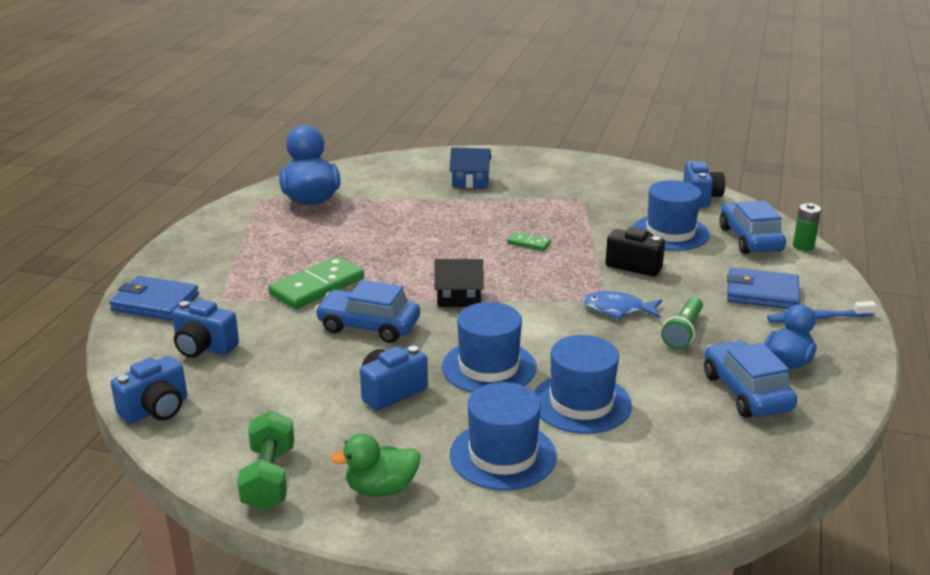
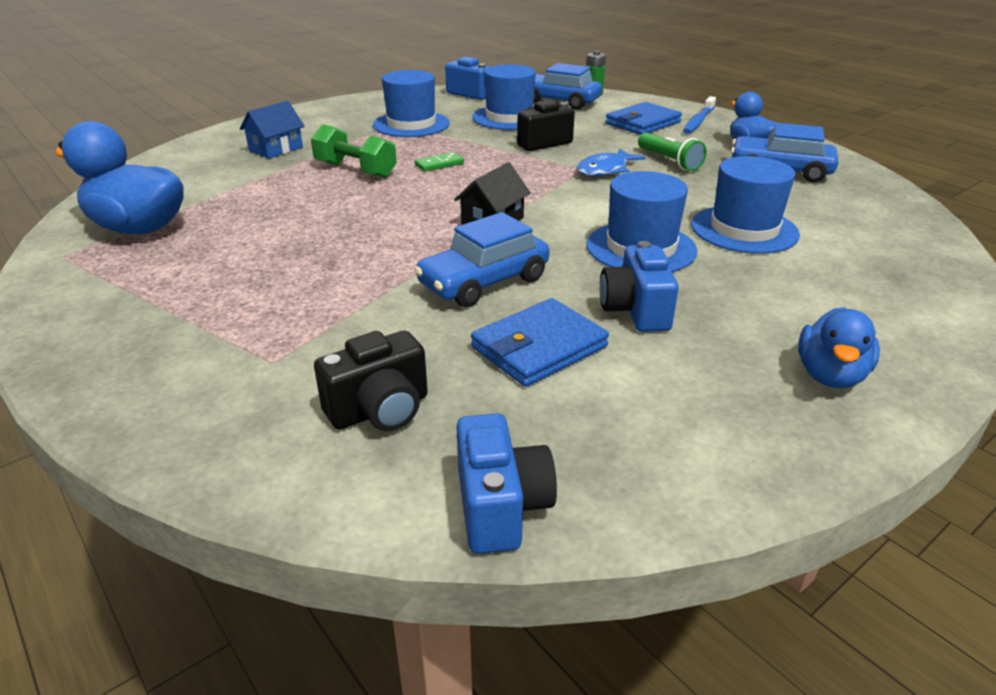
camera: 55 degrees left, 5 degrees up
(155, 302) = (189, 419): blue wallet -> blue wallet (539, 347)
(204, 347) = (380, 410): blue camera -> black camera
(269, 478) = (760, 450): green dumbbell -> green dumbbell (355, 170)
(317, 287) = (350, 285): green domino -> none
(381, 489) = (830, 375): green duck -> blue duck
(503, 455) = (807, 290): blue hat -> blue hat (411, 124)

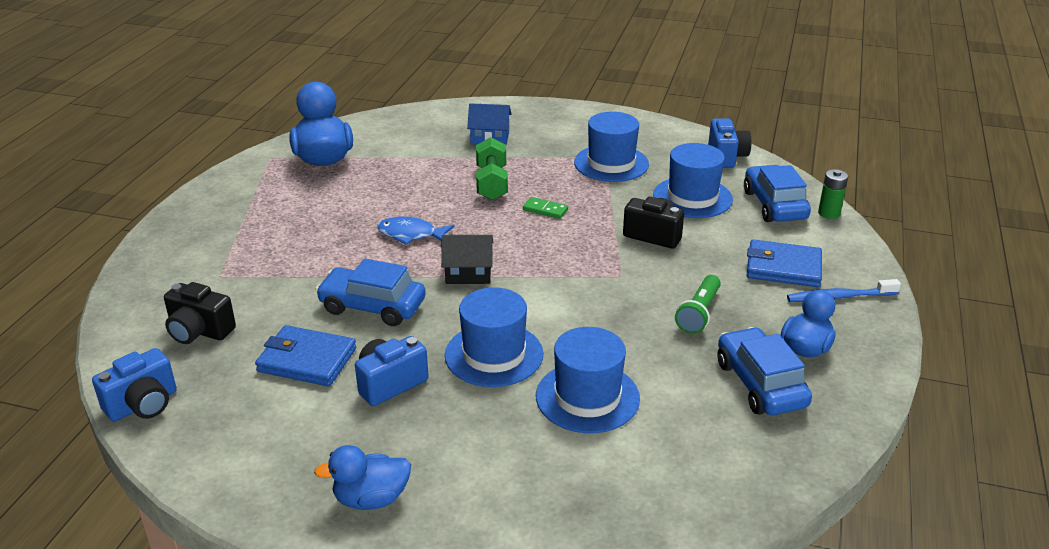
camera: 55 degrees right, 0 degrees up
(605, 170) = (632, 287): blue fish -> blue fish (411, 234)

